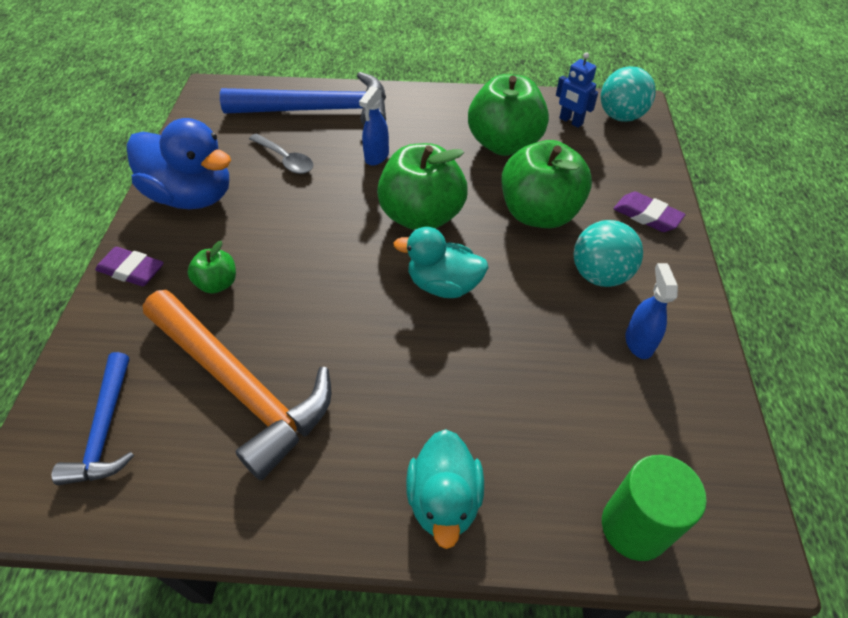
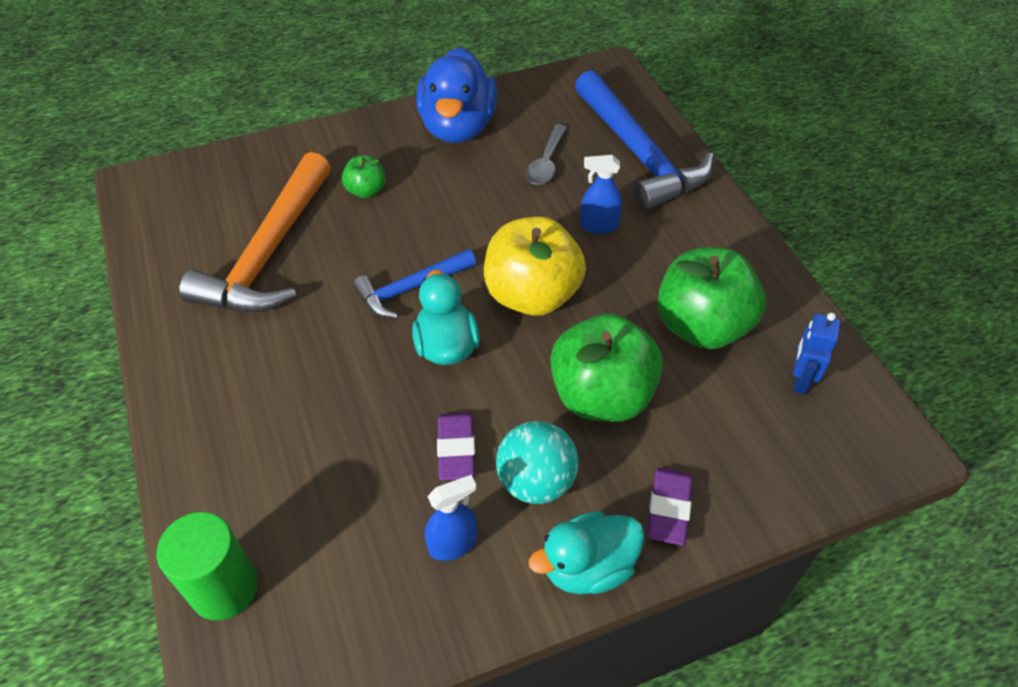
camera: 65 degrees right, 0 degrees up
(105, 429) = (203, 198): blue hammer -> blue hammer (411, 288)
(131, 270) = (353, 135): purple eraser -> purple eraser (456, 449)
(422, 216) = (532, 295): green apple -> yellow apple
(444, 500) = (208, 429): turquoise duck -> turquoise duck (587, 567)
(620, 116) = (857, 433): turquoise ball -> none

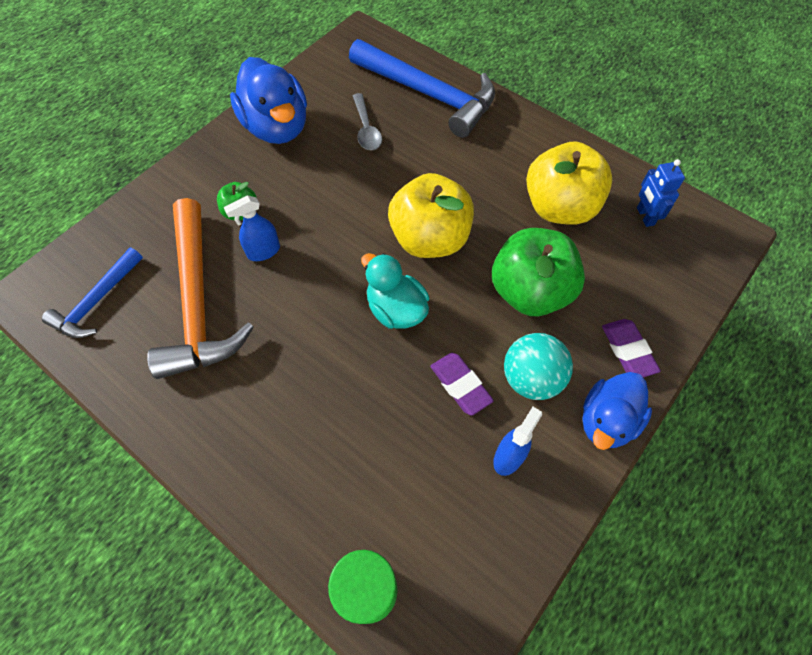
camera: 30 degrees left, 10 degrees up
(411, 288) = (336, 277): blue hammer -> blue hammer (97, 301)
(587, 567) = (606, 421): turquoise duck -> blue duck
(598, 226) = (439, 163): blue spray bottle -> blue spray bottle (263, 251)
(702, 326) = (559, 207): green apple -> yellow apple

